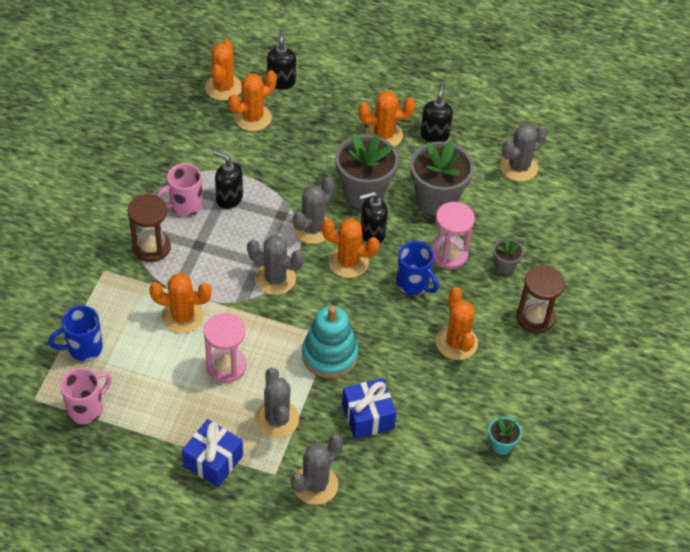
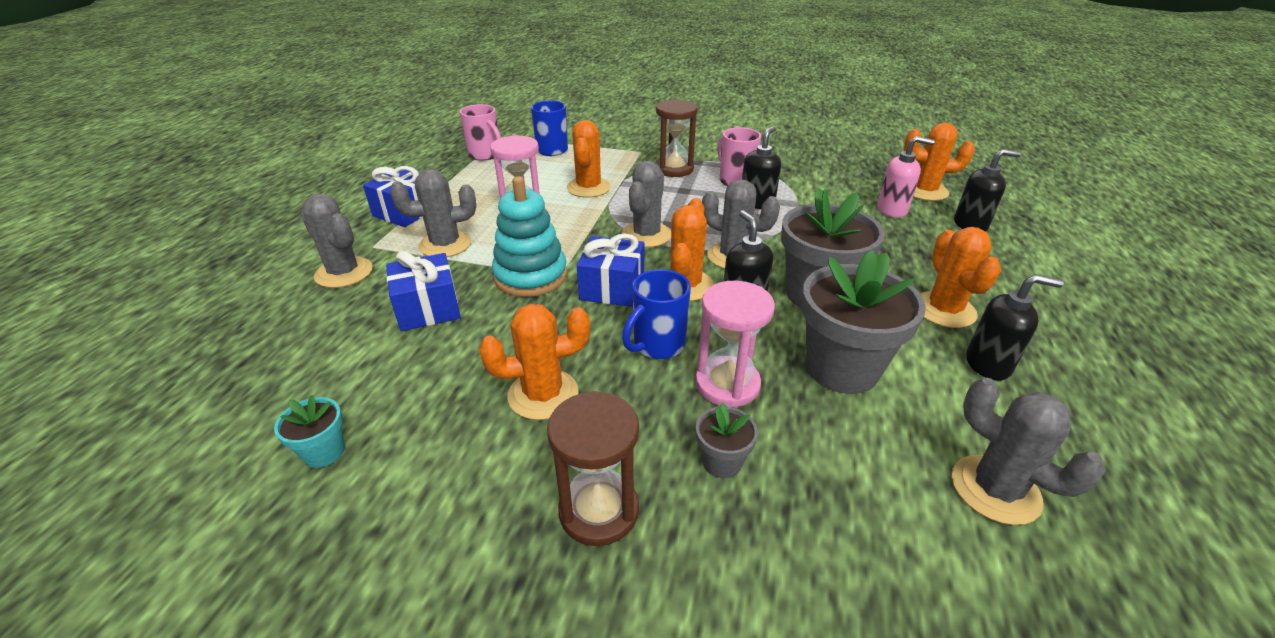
camera: 90 degrees right, 15 degrees down
(253, 118) = (892, 210): orange cactus -> pink soap dispenser
(348, 305) = (612, 288): none -> blue gift

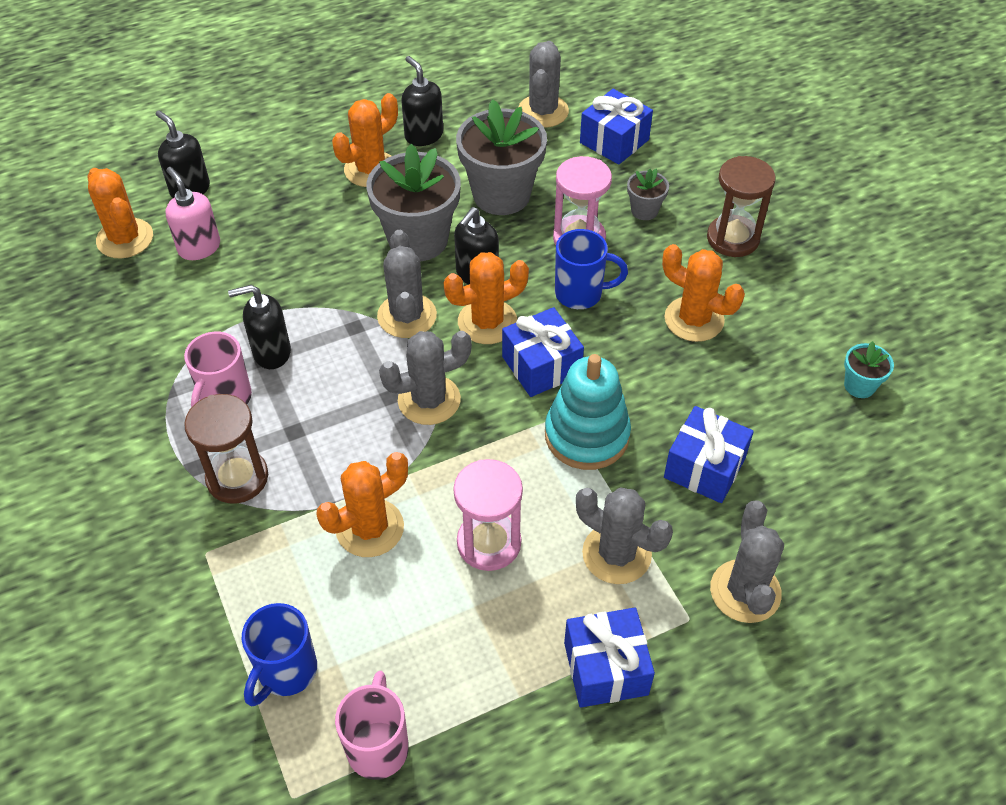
camera: 130 degrees left, 15 degrees up
(880, 523) = (614, 141): none -> blue gift

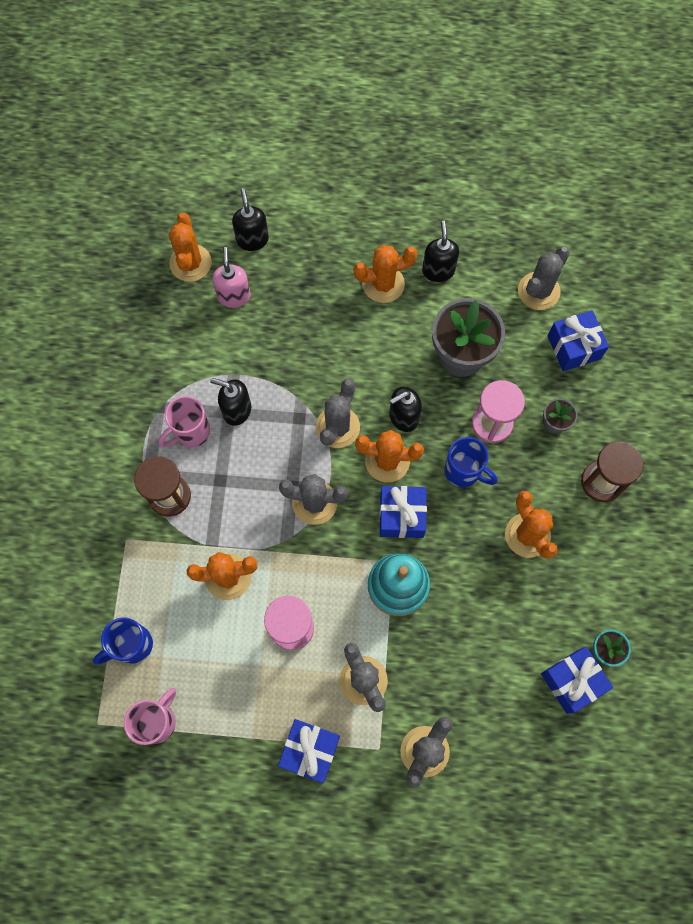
camera: 30 degrees right, 20 degrees up
(418, 240) = (381, 366): grey flower pot -> none
(704, 467) = (457, 652): blue gift -> blue gift (572, 681)

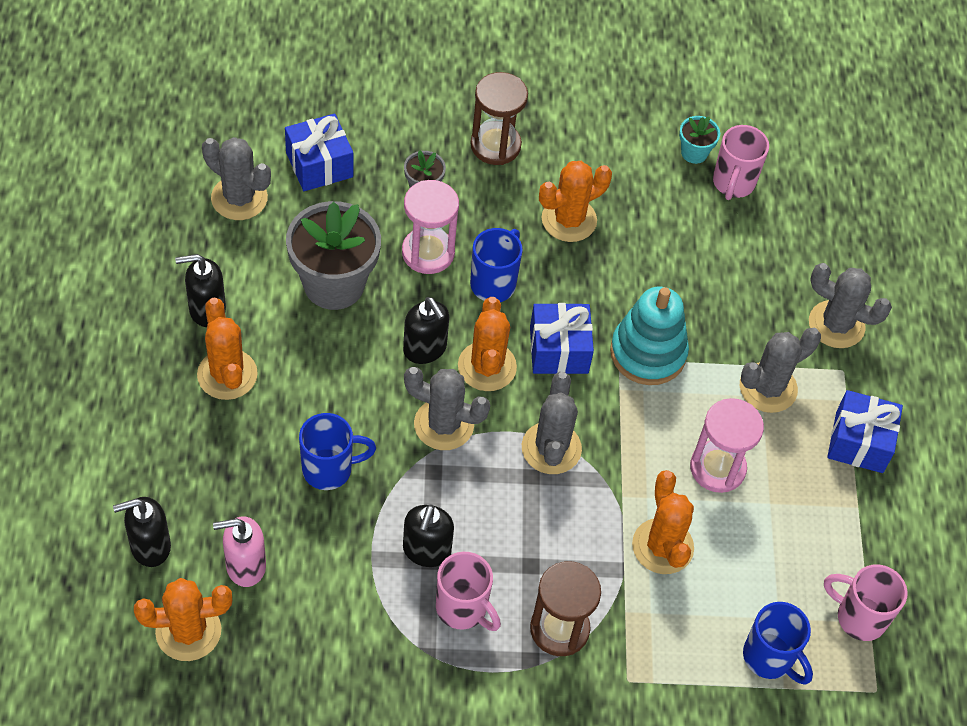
camera: 100 degrees left, 15 degrees down
(304, 349) = (329, 469): none -> blue mug
(572, 681) = (733, 183): blue gift -> pink mug

